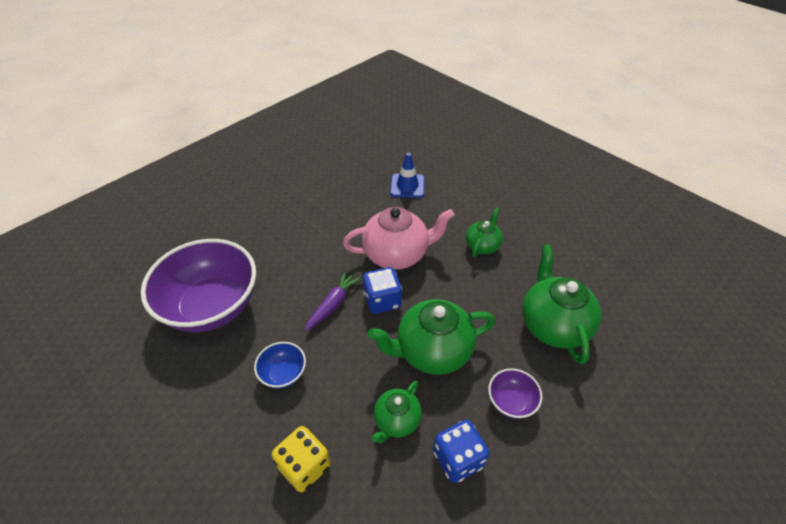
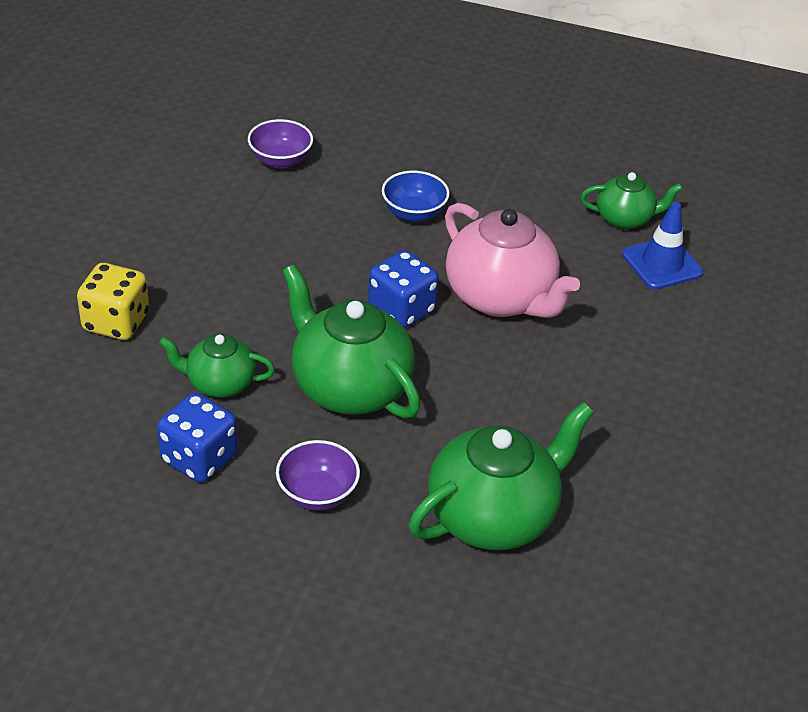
camera: 60 degrees right, 5 degrees down
(212, 306) = (280, 160): purple bowl -> purple bowl, size x0.43
(283, 374) = (224, 259): blue bowl -> blue bowl (413, 213)
(333, 304) = (360, 264): purple carrot -> none
(482, 245) = (600, 391): green teapot -> green teapot (625, 219)

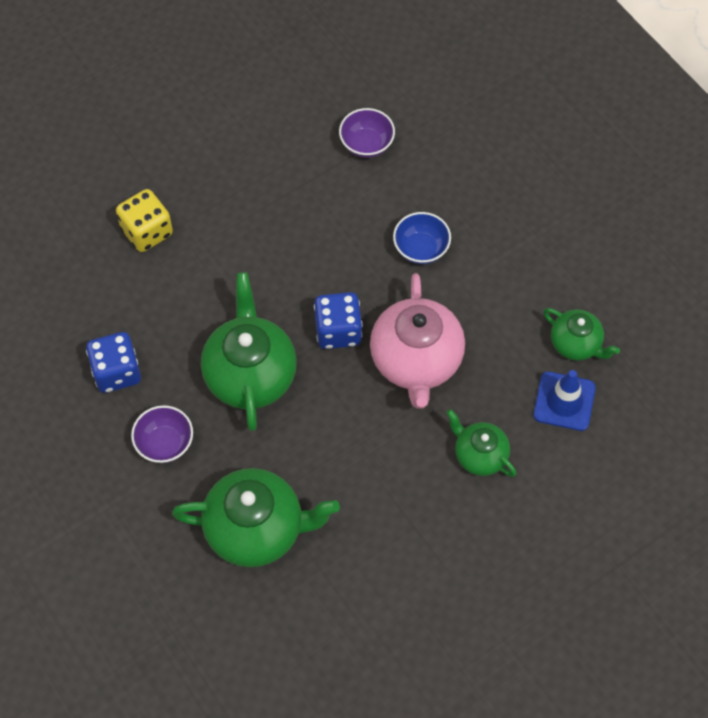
camera: 40 degrees right, 20 degrees up
(219, 383) = (172, 321): green teapot -> green teapot (479, 455)

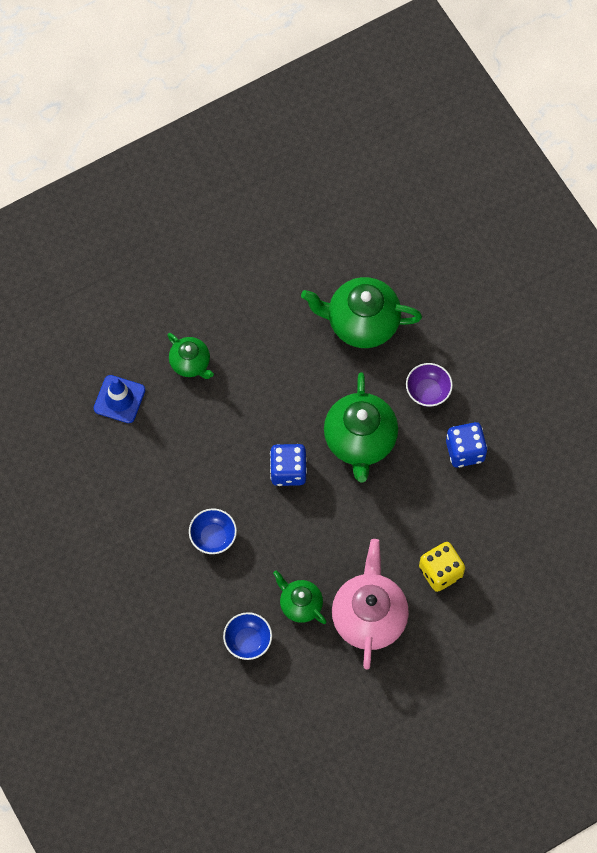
camera: 175 degrees left, 5 degrees up
(366, 144) = (248, 641): purple bowl -> blue bowl
(416, 361) = (229, 440): pink teapot -> pink teapot (369, 616)
(576, 344) = (101, 444): green teapot -> green teapot (300, 604)

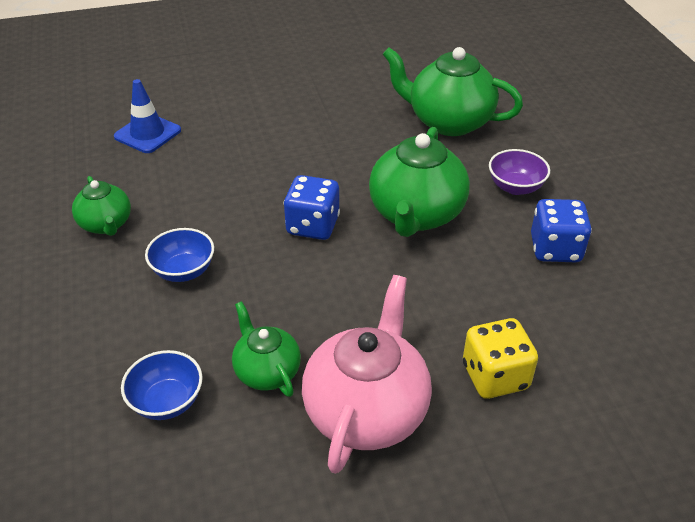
camera: 15 degrees right, 25 degrees down
(190, 363) = (242, 121): green teapot -> green teapot (106, 224)

